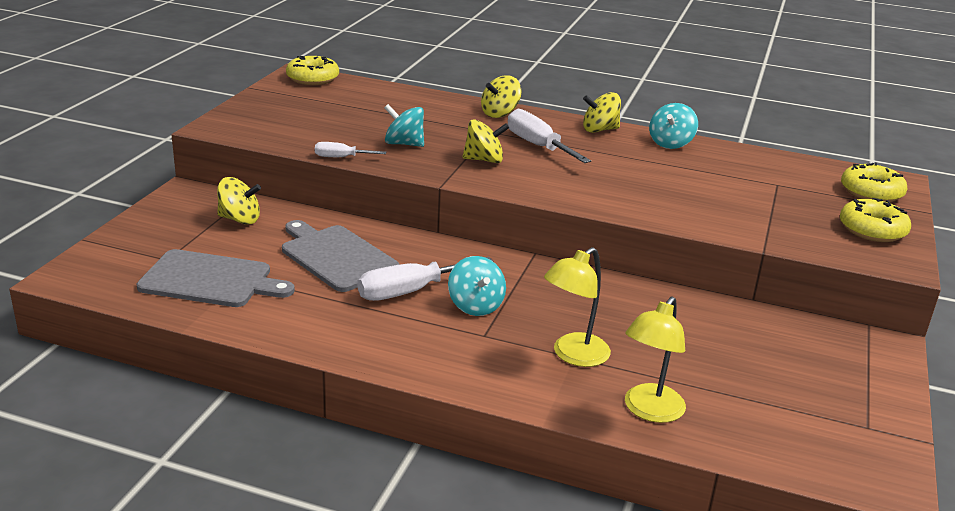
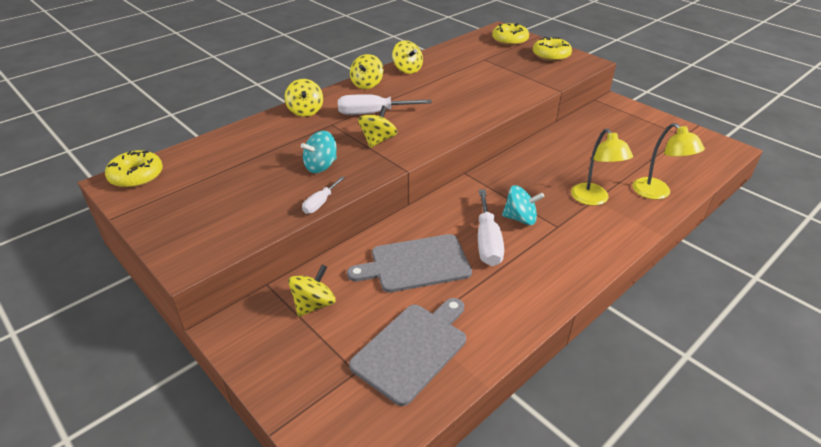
camera: 60 degrees left, 10 degrees up
(670, 143) = (407, 69): turquoise spinning top -> yellow spinning top

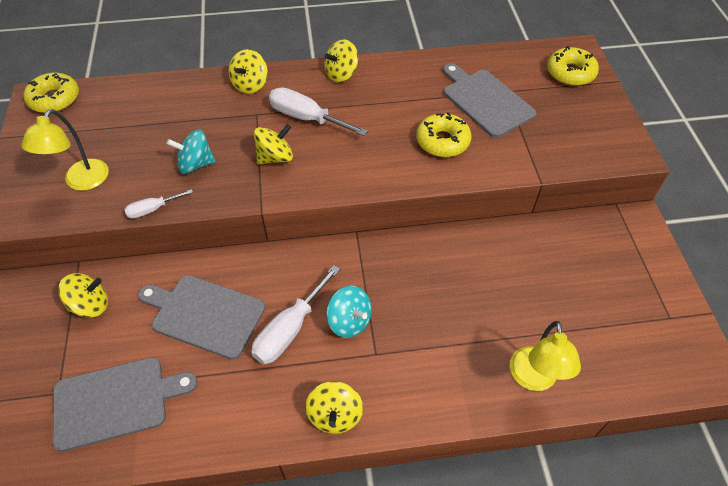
camera: 35 degrees right, 15 degrees up
(407, 69) = (404, 70): yellow spinning top -> yellow spinning top (335, 415)
(478, 67) = (485, 101): none -> grey cutting board
(551, 55) = (595, 120): yellow donut -> yellow donut (442, 141)
(593, 199) = (451, 343): yellow lamp -> yellow lamp (81, 182)

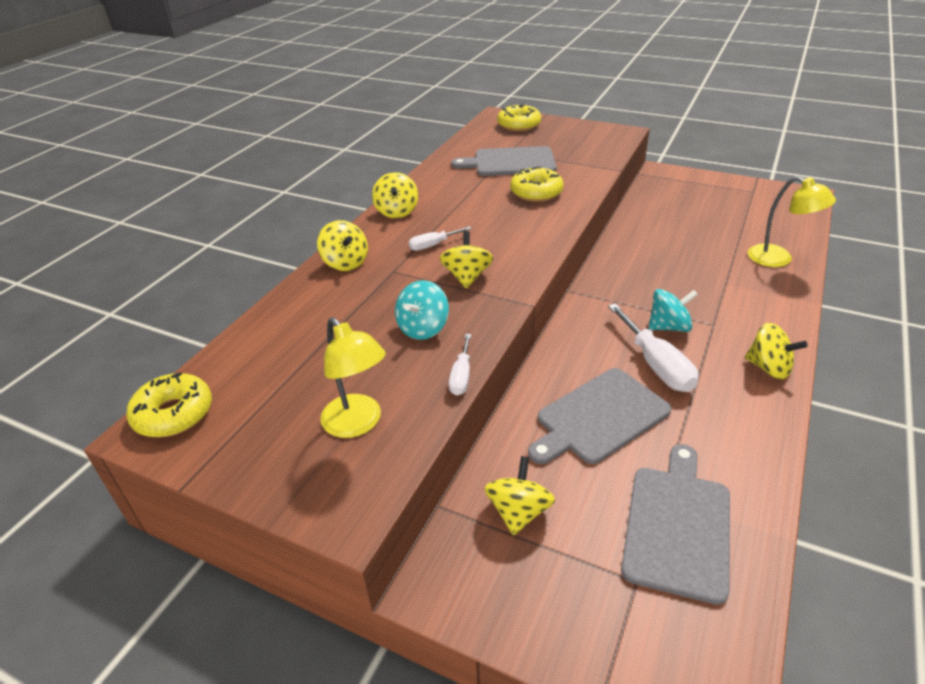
camera: 55 degrees left, 15 degrees down
(306, 118) = (433, 245): white screwdriver -> white screwdriver, size x0.56

